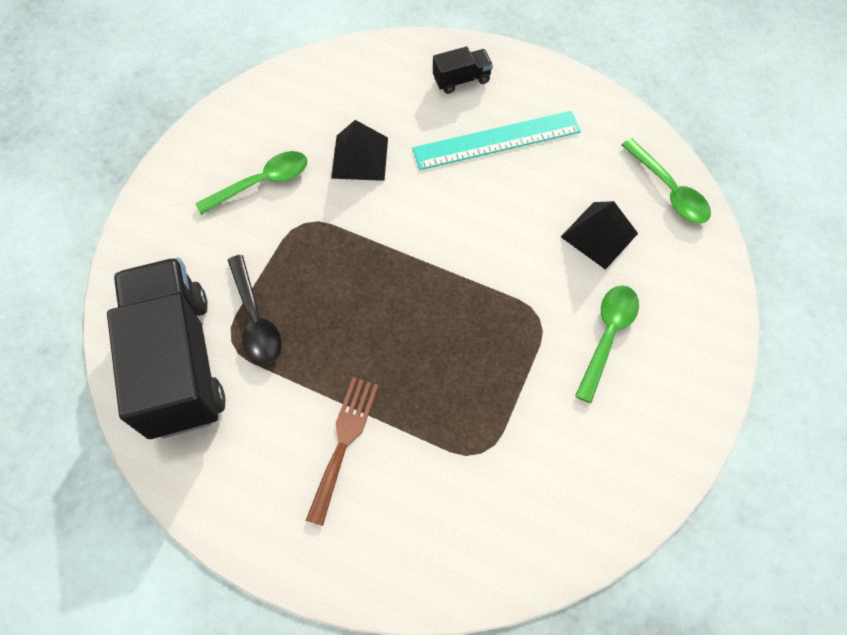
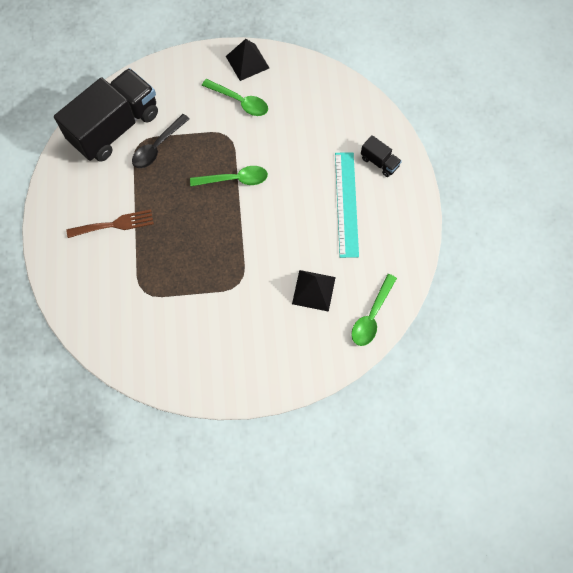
camera: 60 degrees right, 5 degrees up
(360, 157) = (287, 139): black pyramid -> black pyramid (247, 62)
(497, 140) = (346, 204): turquoise ruler -> turquoise ruler turned 45 degrees clockwise
(607, 336) = (248, 323): green spoon -> green spoon (234, 179)

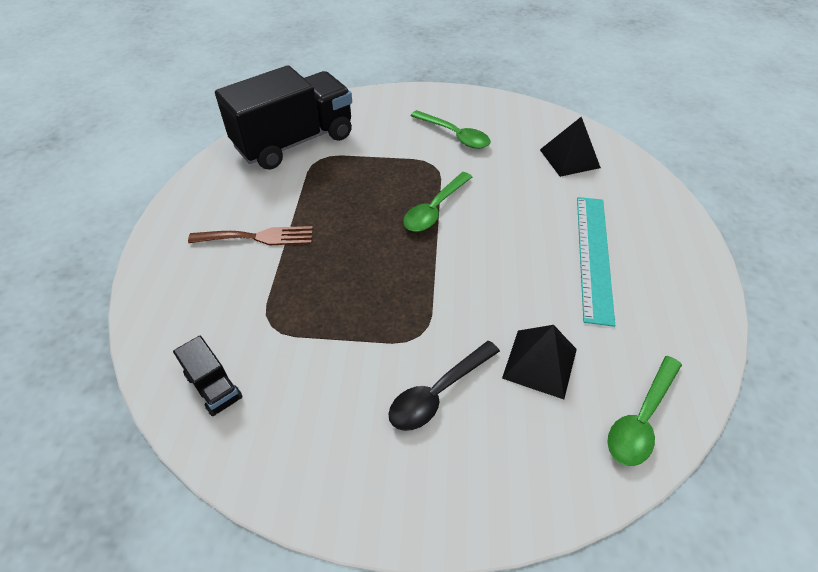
camera: 10 degrees right, 20 degrees down
(157, 147) = (341, 165): black spoon -> black spoon (438, 393)
(234, 179) = (435, 209): green spoon -> green spoon turned 120 degrees clockwise
(247, 62) = (469, 103): black pyramid -> black pyramid (569, 158)
(379, 162) = (641, 215): black truck -> black truck (214, 387)

